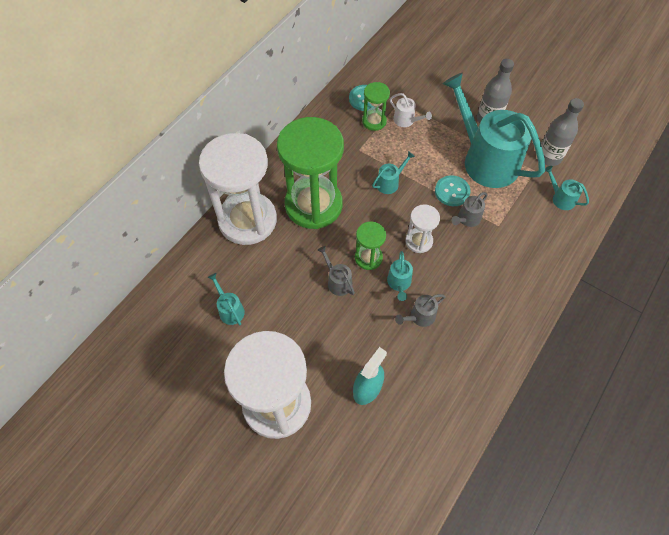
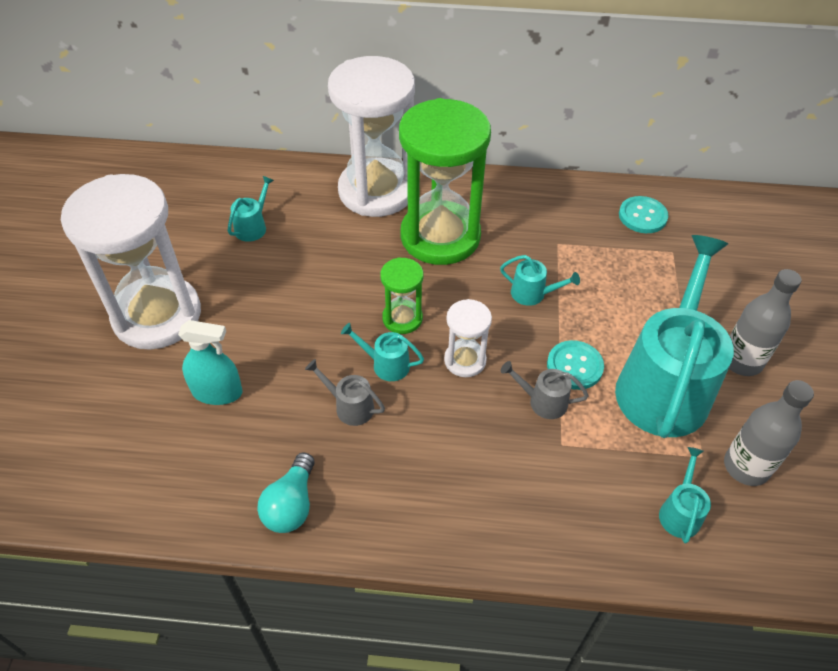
camera: 60 degrees right, 10 degrees down
(337, 281) = (348, 303): grey watering can -> none
(374, 121) = (616, 239): green hourglass -> none
(399, 283) = (386, 364): turquoise watering can -> turquoise watering can turned 45 degrees clockwise
(406, 120) = (648, 270): white watering can -> none
(473, 378) = (291, 505): none -> turquoise light bulb

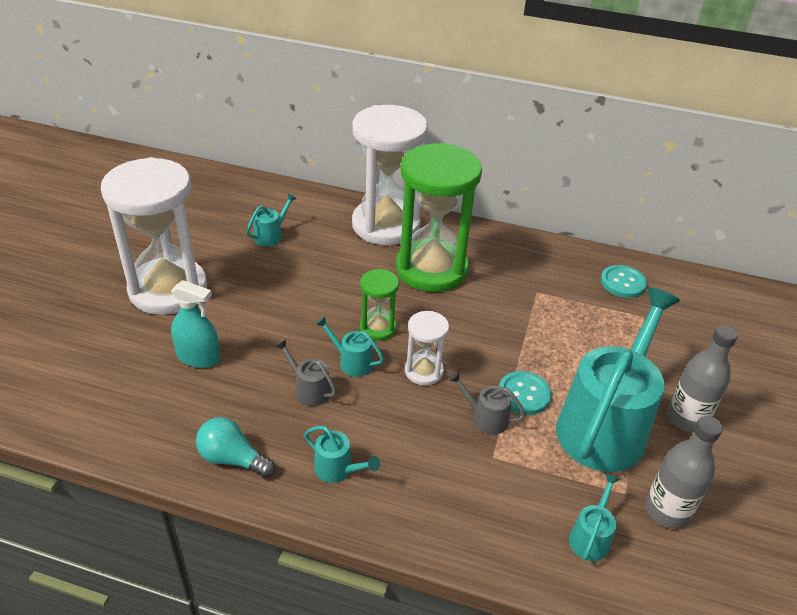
camera: 10 degrees right, 10 degrees down
(291, 505) = (232, 459): turquoise light bulb -> turquoise light bulb turned 90 degrees clockwise
(532, 294) = (502, 328): turquoise watering can -> turquoise watering can (338, 469)

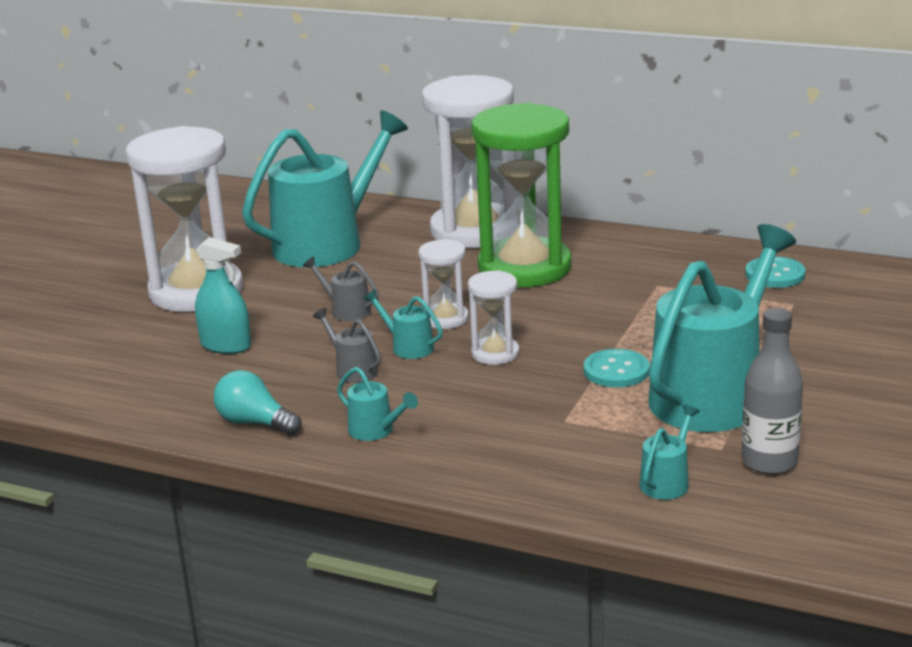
camera: 10 degrees right, 15 degrees down
(271, 235) = (327, 243): turquoise watering can -> turquoise watering can, size x2.49
(378, 328) = (445, 319): green hourglass -> white hourglass
(485, 418) = (563, 390): grey watering can -> grey watering can (346, 310)
(686, 418) = (820, 389): grey bottle -> none

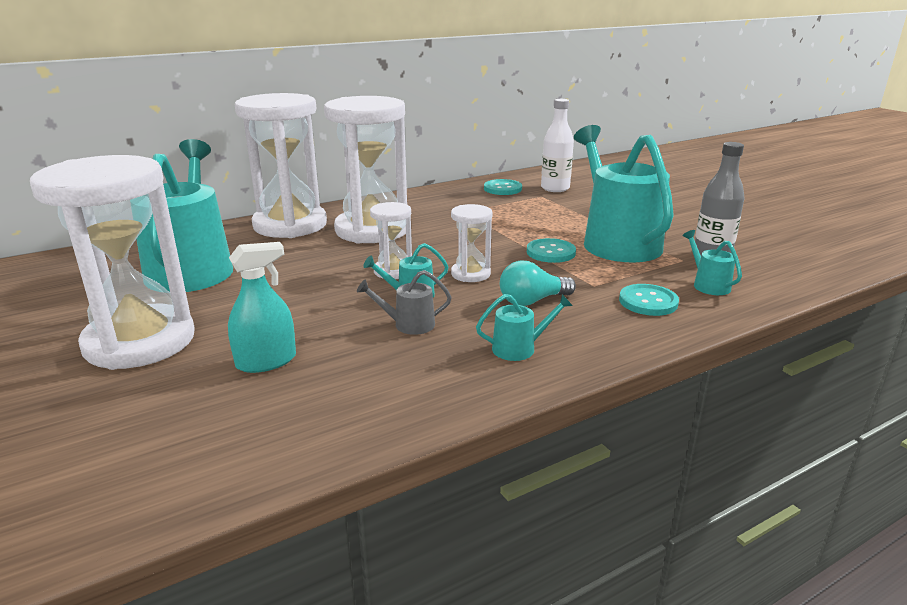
camera: 55 degrees left, 0 degrees up
(255, 423) = (428, 395): turquoise light bulb -> turquoise light bulb (532, 301)
(346, 310) = (311, 296): grey watering can -> none
(524, 268) = (372, 230): green hourglass -> white hourglass
(566, 460) = (648, 302): none -> turquoise button
(839, 301) = (555, 188): none -> white bottle

